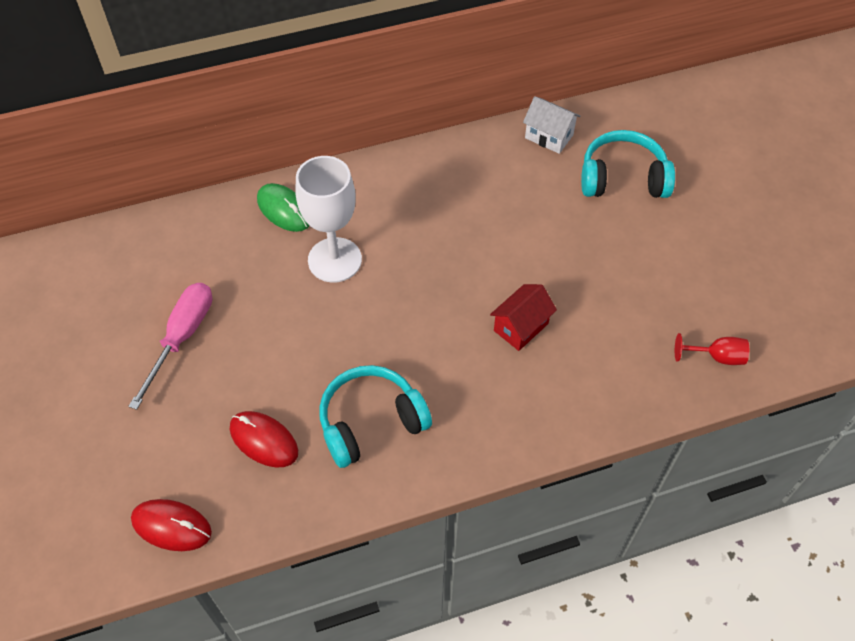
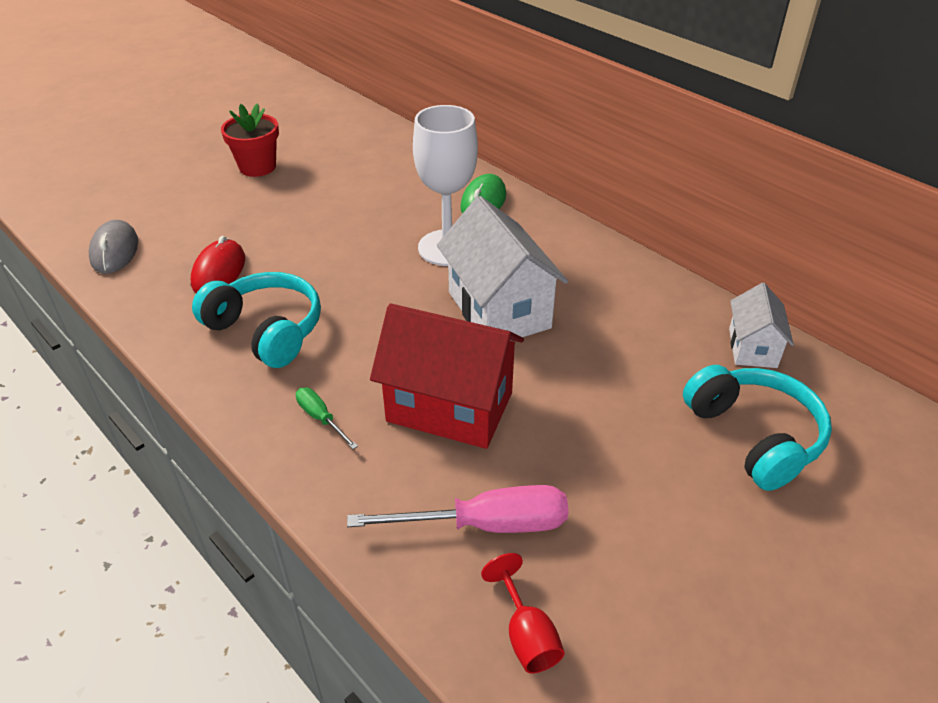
camera: 65 degrees right, 15 degrees down
(98, 366) = (257, 167): none -> red flower pot
(171, 526) = (115, 251): red mouse -> grey mouse
(182, 337) = (307, 195): pink screwdriver -> pink screwdriver (486, 524)
(433, 257) = (499, 310): none -> white house
(494, 411) = (321, 418): none -> green screwdriver
(521, 327) = (450, 407): red house -> red house, size x1.81

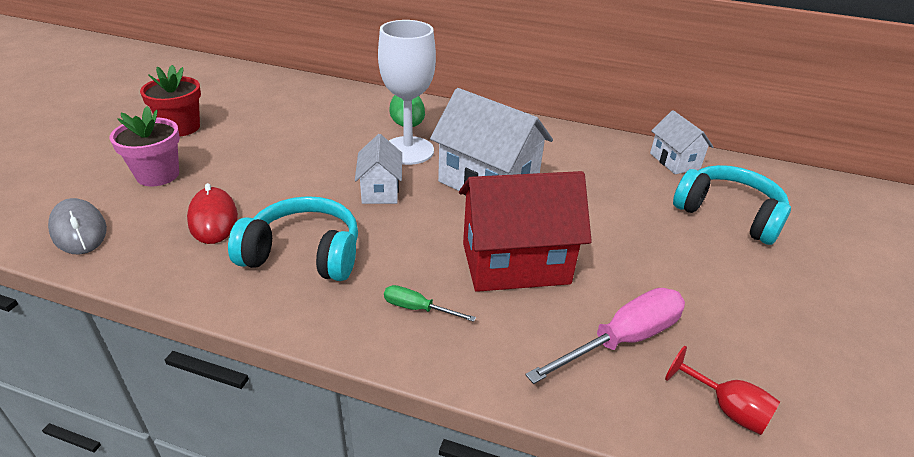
camera: 30 degrees left, 5 degrees down
(206, 213) = (158, 175): none -> pink flower pot
(384, 285) = (380, 190): none -> white house

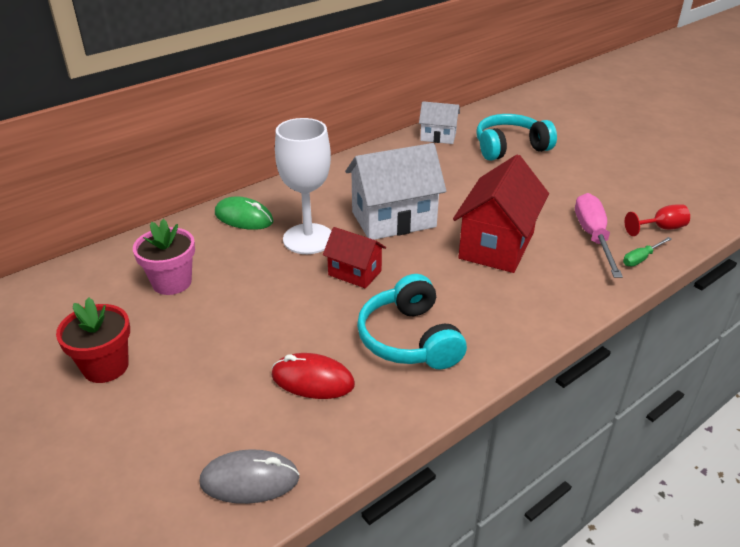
camera: 55 degrees left, 0 degrees up
(158, 175) = (194, 403): pink flower pot -> pink flower pot (172, 282)
(304, 254) = (409, 339): turquoise headphones -> turquoise headphones turned 60 degrees counterclockwise
(380, 190) = (355, 273): white house -> red house
(417, 308) = (514, 304): green screwdriver -> green screwdriver (641, 258)

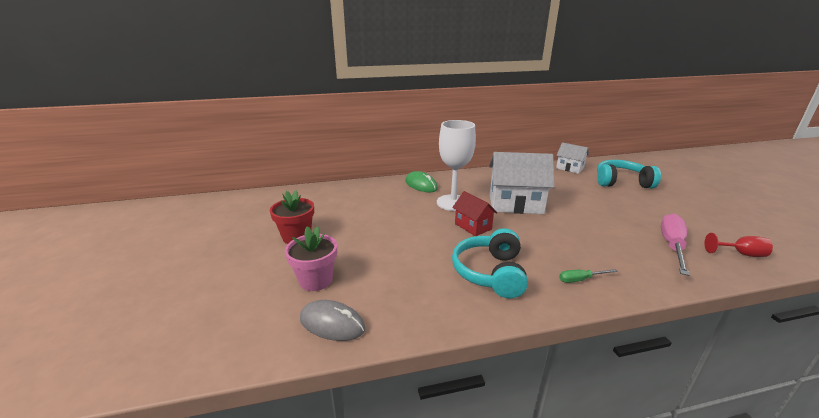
camera: 25 degrees right, 10 degrees down
(172, 282) = (360, 206): pink flower pot -> pink flower pot (316, 280)
(312, 380) = (409, 278): red mouse -> none
(496, 245) = (585, 234): red house -> none
(641, 258) = (713, 270): green screwdriver -> green screwdriver (580, 279)

